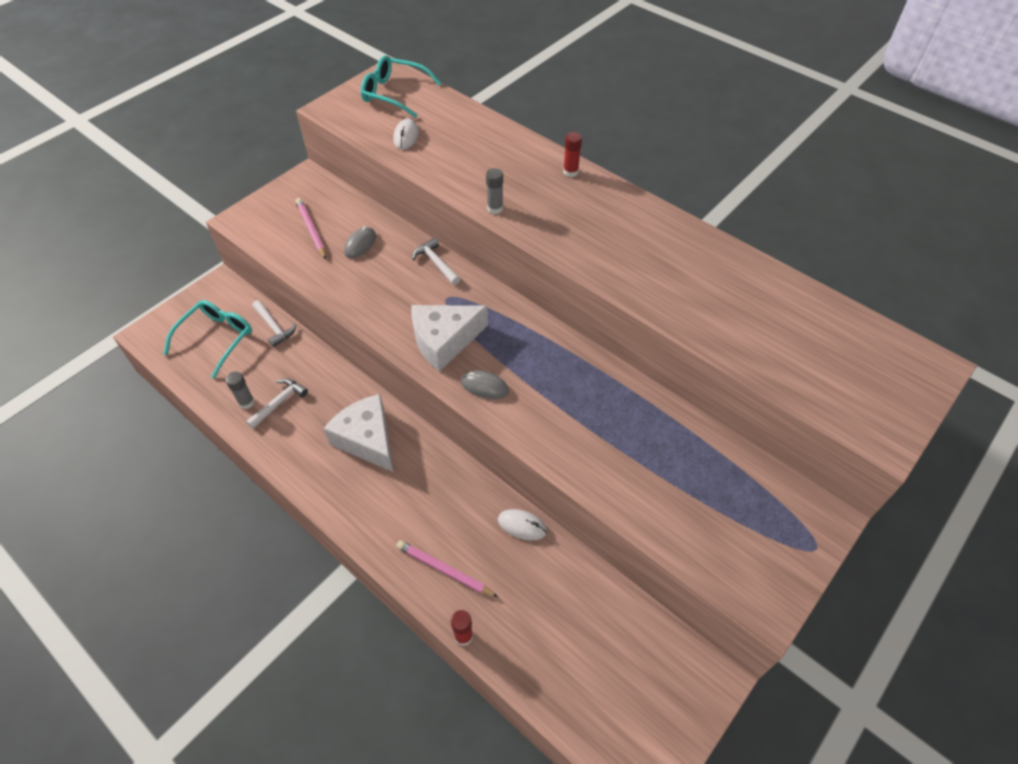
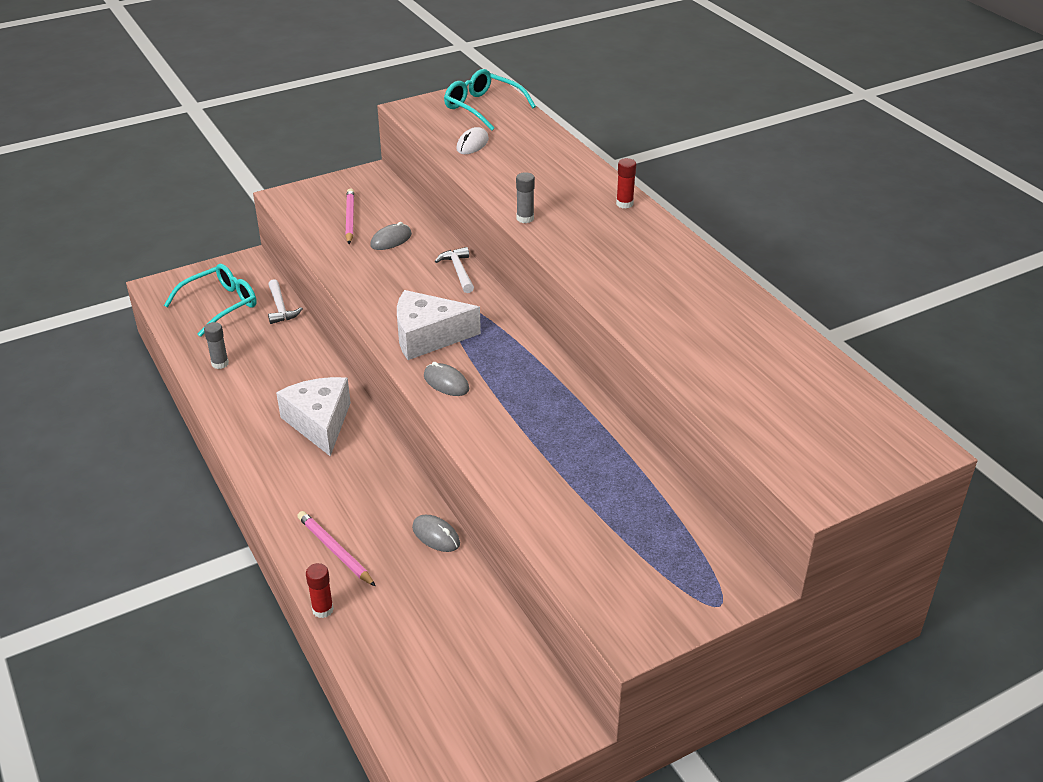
camera: 20 degrees right, 15 degrees down
(279, 403) = (251, 371): white hammer -> none
(522, 525) = (436, 535): white mouse -> grey mouse

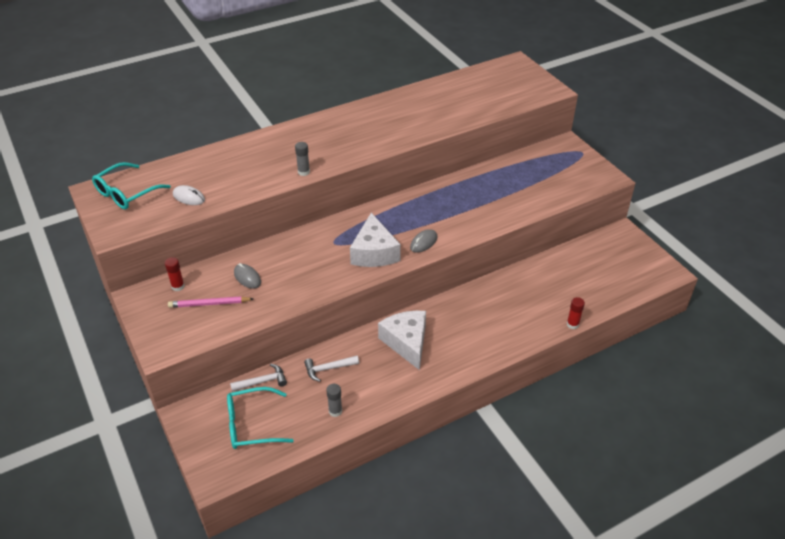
camera: 90 degrees left, 5 degrees up
(219, 305) = (252, 424): turquoise glasses -> turquoise glasses turned 60 degrees counterclockwise
(319, 422) = (406, 342): white cheese -> white cheese turned 90 degrees clockwise
(335, 550) = (525, 323): pink pencil -> none
(436, 535) = (507, 280): grey mouse -> none
(458, 271) = (296, 240): white hammer -> white hammer (328, 368)
(624, 204) = (290, 131): red glue stick -> red glue stick (178, 286)

